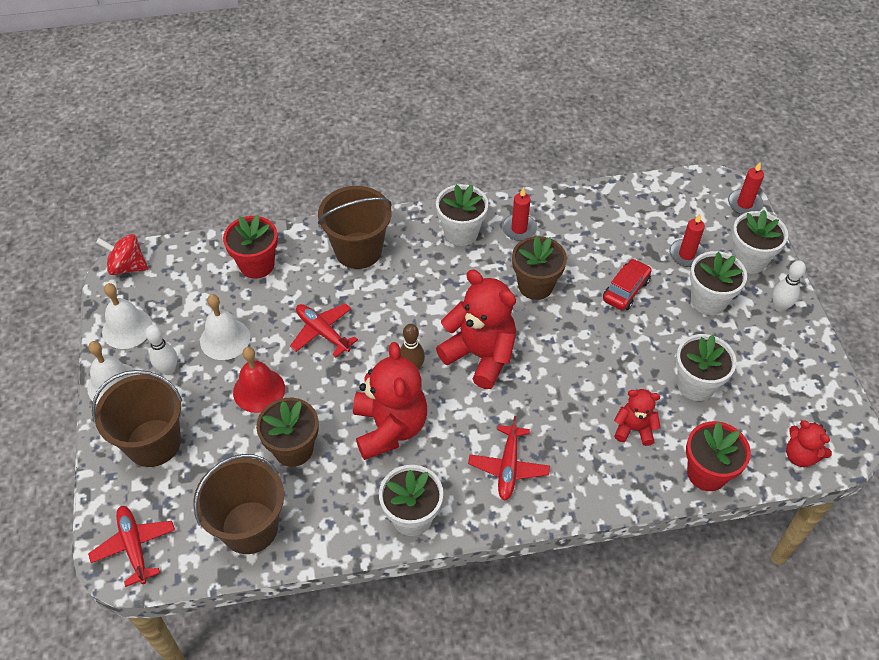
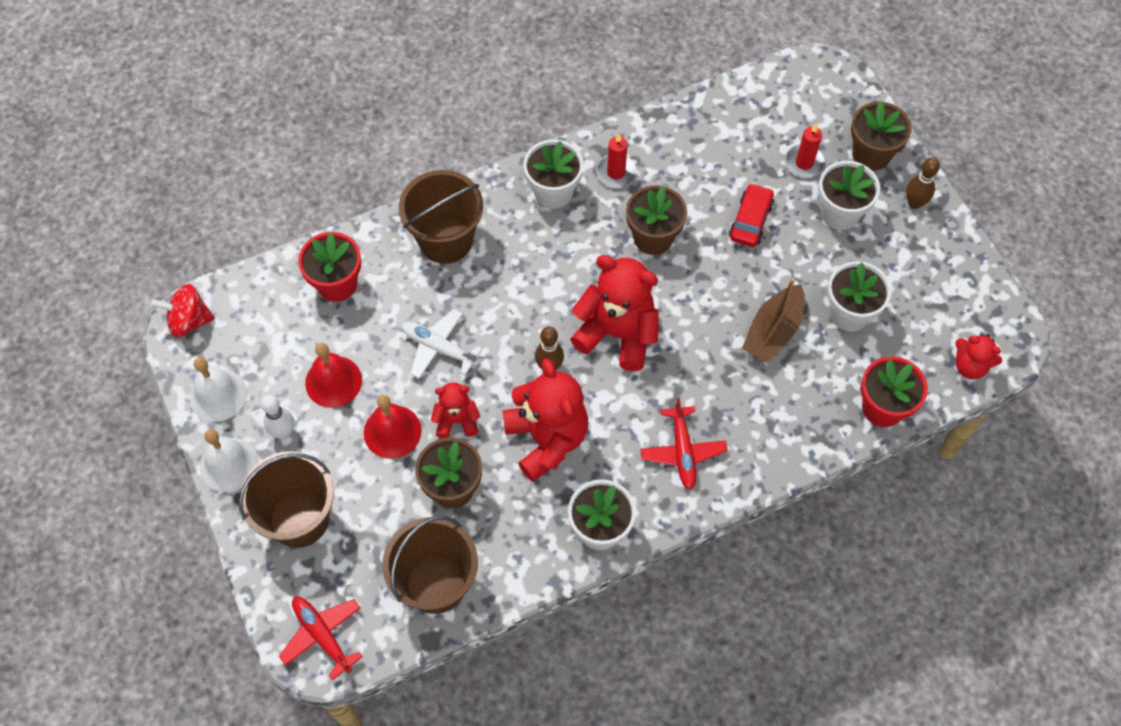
camera: 15 degrees left, 10 degrees up
(225, 339) = (333, 381): white bell -> red bell
(322, 332) = (438, 348): red plane -> white plane
(621, 384) = (773, 331): none -> brown boat
(634, 429) = (799, 378): red teddy bear -> red teddy bear (456, 420)
(744, 204) = (851, 86): red candle -> none
(749, 260) = (871, 154): white flower pot -> brown flower pot
(779, 307) = (914, 203): white bowling pin -> brown bowling pin

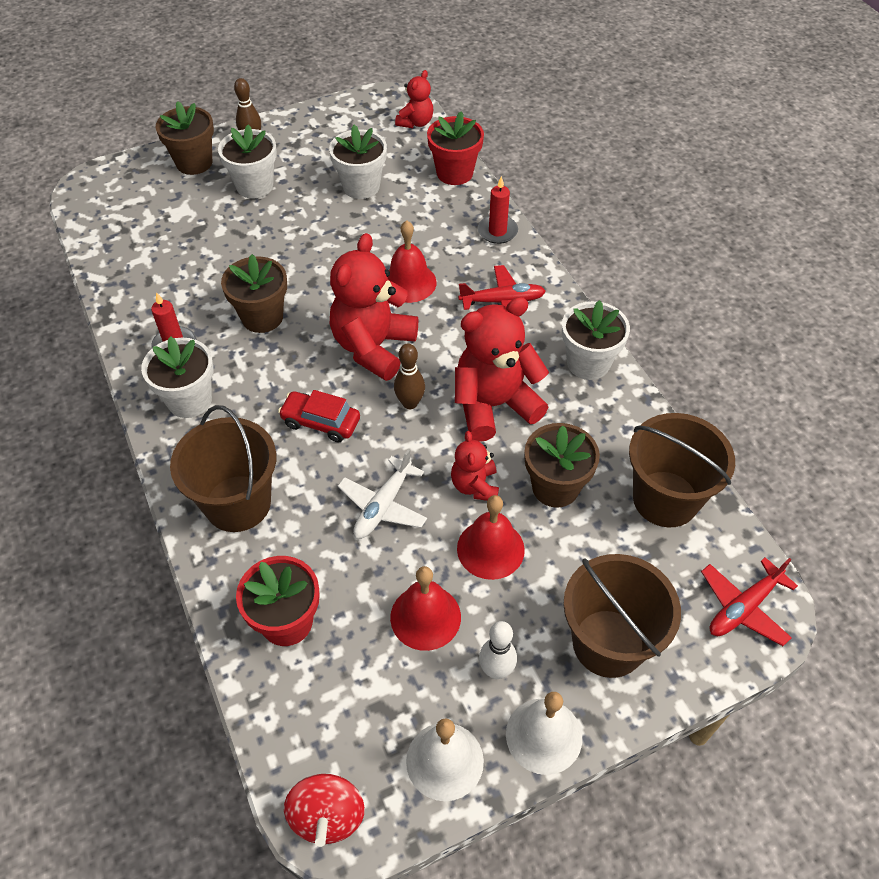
camera: 90 degrees left, 10 degrees down
(705, 363) = (409, 282): none -> red bell
(750, 221) = (253, 245): red car -> red car (321, 422)
(773, 331) = (377, 235): brown boat -> none
(804, 163) = (194, 205): red candle -> red candle (497, 231)

